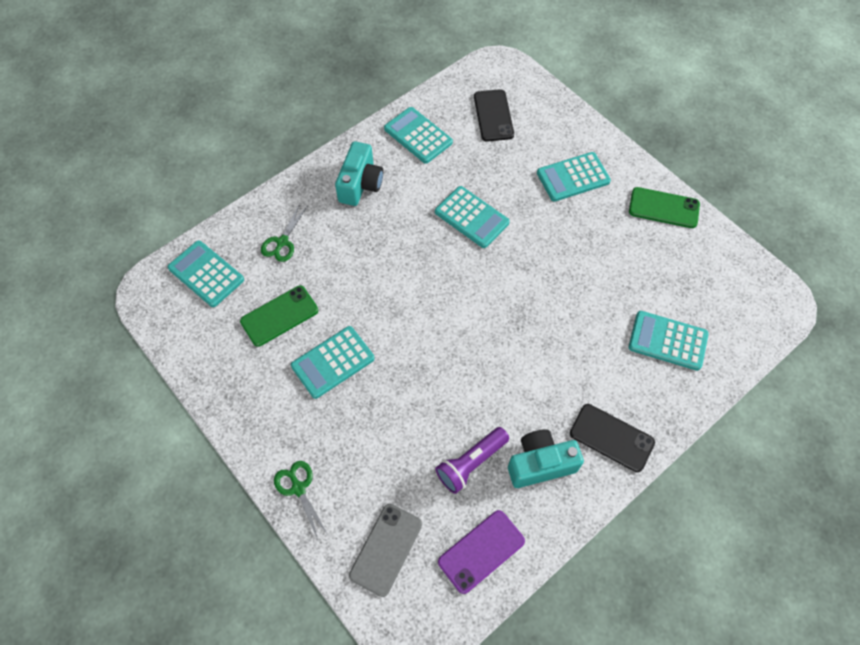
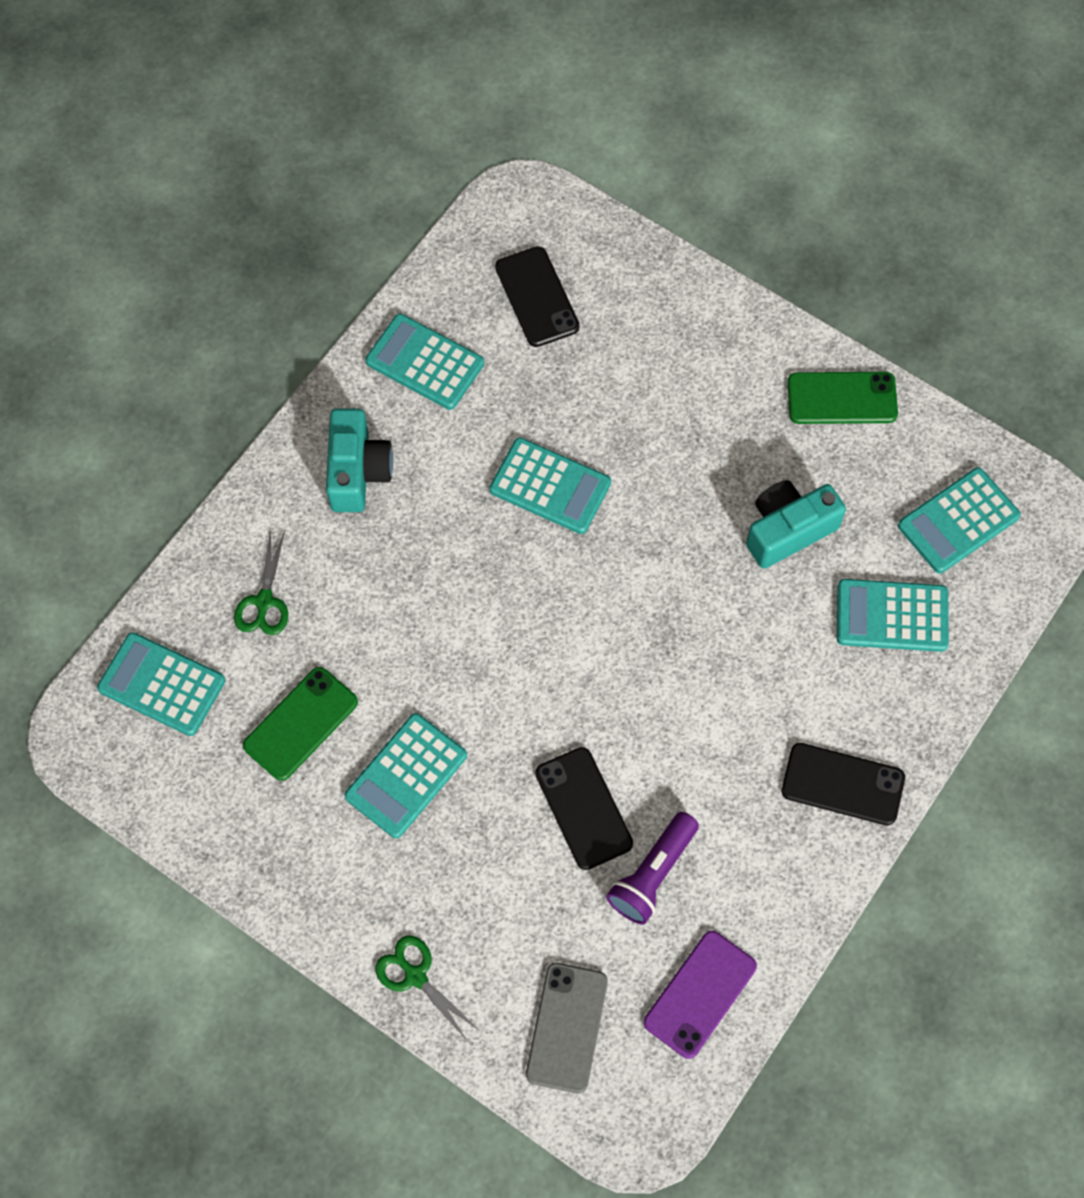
camera: 15 degrees left, 5 degrees up
(438, 410) = (583, 808): none -> black phone
(540, 464) = (751, 849): turquoise camera -> turquoise camera (788, 530)
(573, 177) = (690, 378): turquoise calculator -> turquoise calculator (958, 521)

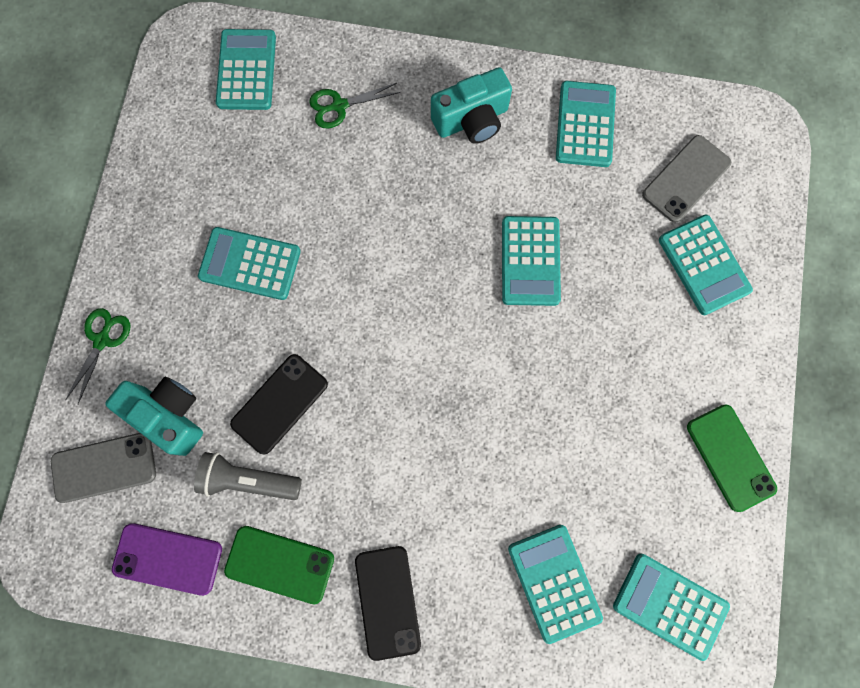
camera: 65 degrees right, 10 degrees up
(301, 724) = (258, 174): green phone -> green phone (280, 564)
(537, 297) = (686, 179): black phone -> grey phone
(637, 326) = (703, 265): none -> turquoise calculator
(652, 874) = (248, 479): purple flashlight -> grey flashlight
(788, 530) = (587, 462): turquoise camera -> turquoise camera (169, 415)

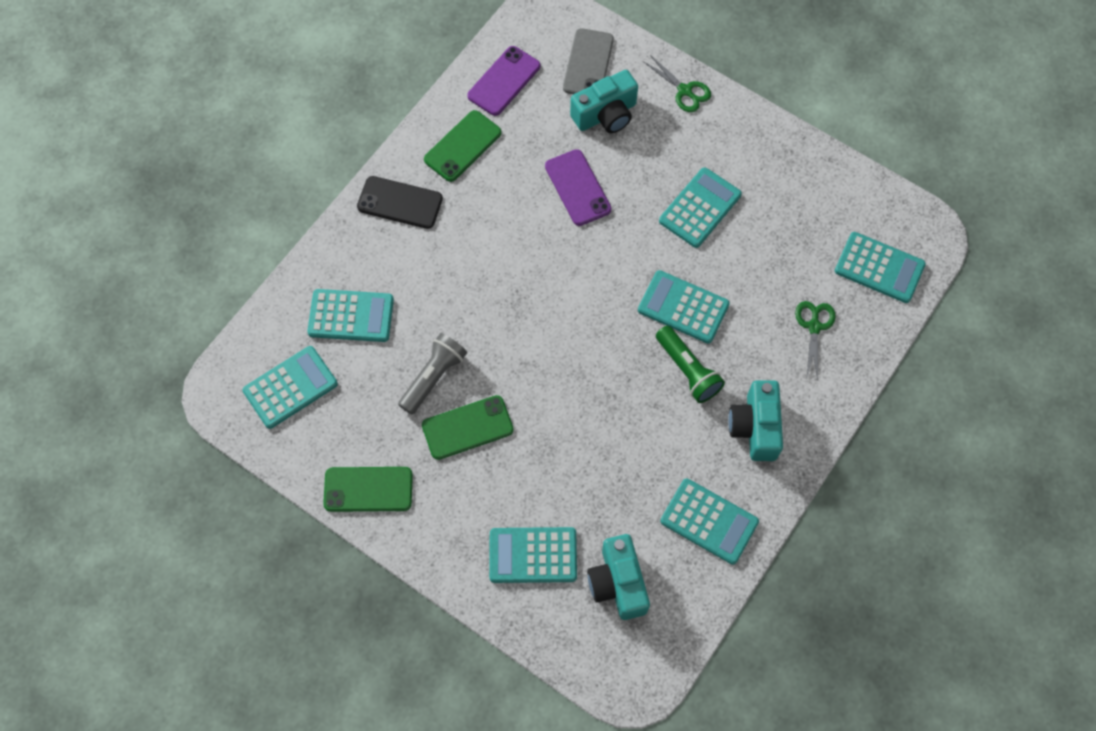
camera: 115 degrees right, 10 degrees down
(248, 479) = (532, 148): grey flashlight -> grey flashlight (434, 377)
(279, 403) = (577, 188): black phone -> purple phone
(443, 202) = (688, 370): none -> green flashlight
(530, 261) = (604, 415): turquoise calculator -> turquoise calculator (683, 307)
(613, 388) = (467, 427): none -> green phone
(686, 179) = (618, 583): grey phone -> turquoise camera

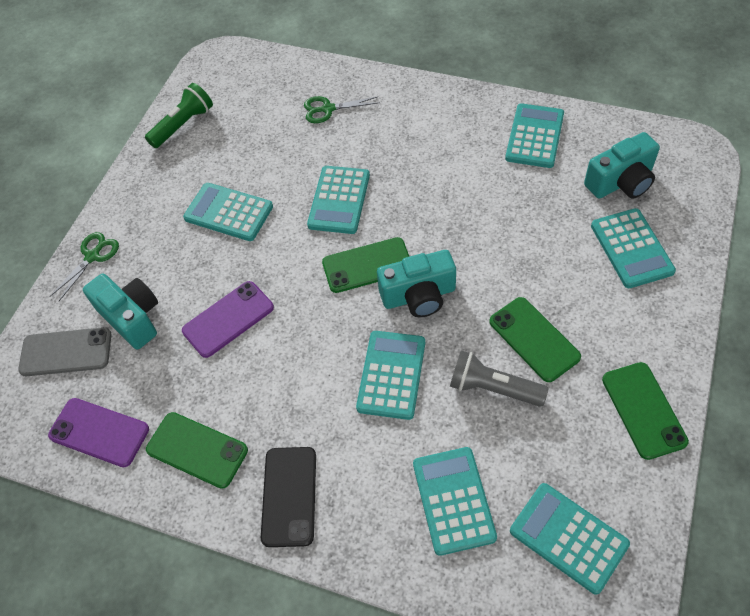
camera: 100 degrees left, 10 degrees down
(596, 312) = (367, 265): none -> green phone
(688, 370) = (402, 182): green flashlight -> green flashlight (183, 125)
(755, 427) = (436, 126): turquoise camera -> turquoise camera (419, 296)
(879, 268) = (259, 81): turquoise calculator -> turquoise calculator (391, 375)

